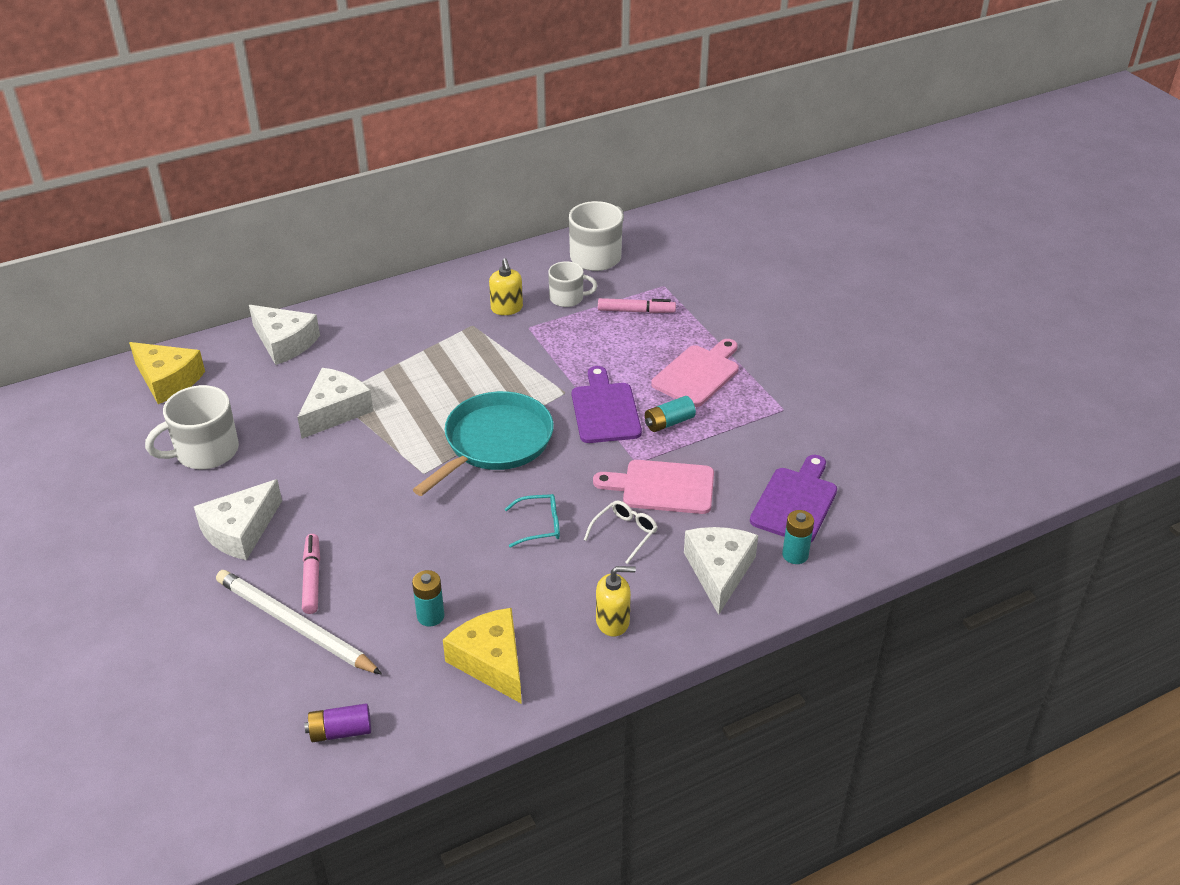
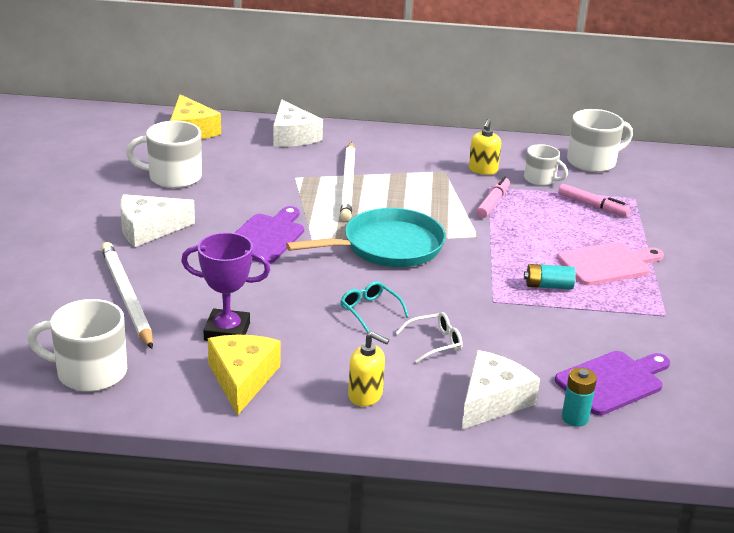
camera: 30 degrees right, 10 degrees down
(312, 578) = (167, 275): pink marker -> pink marker (493, 203)
(335, 411) = (287, 186): white cheese -> none
(340, 731) = (90, 372): purple battery -> white mug
(394, 381) = (348, 184): none -> white pencil
(430, 616) = (227, 332): turquoise battery -> purple trophy
(540, 525) = (370, 310): turquoise glasses -> turquoise glasses turned 150 degrees counterclockwise
(605, 410) = (500, 258): purple cutting board -> purple cutting board (266, 237)
(662, 487) = (499, 325): pink cutting board -> none

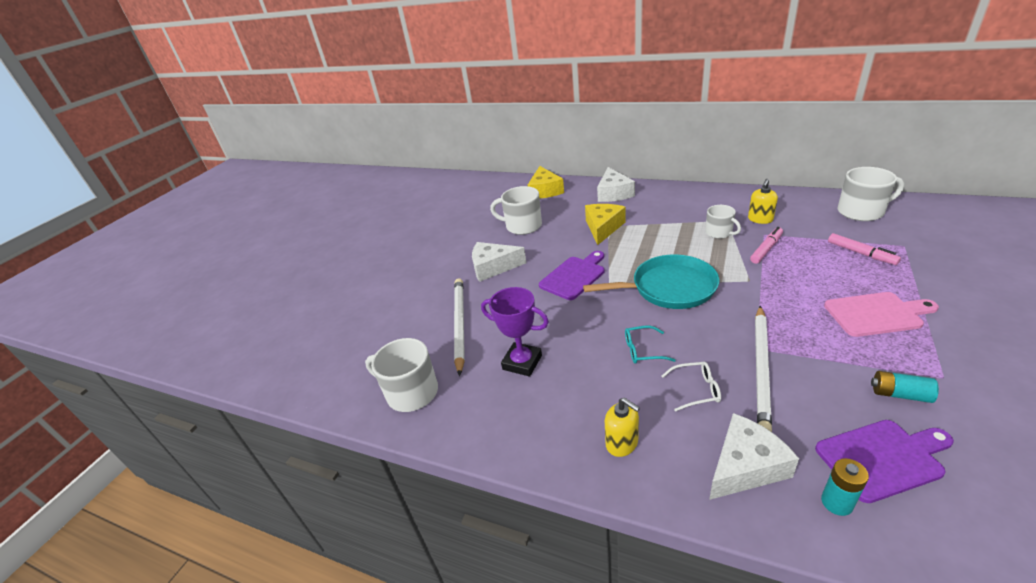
camera: 25 degrees right, 5 degrees up
(242, 379) = (521, 412): yellow cheese -> yellow cheese (603, 228)
(348, 184) = (647, 231): white pencil -> white pencil (761, 368)
(370, 310) = (643, 350): turquoise glasses -> turquoise glasses turned 75 degrees counterclockwise
(540, 179) = (811, 228): white mug -> white mug (719, 233)
(548, 286) = (813, 335): turquoise battery -> turquoise battery (900, 394)

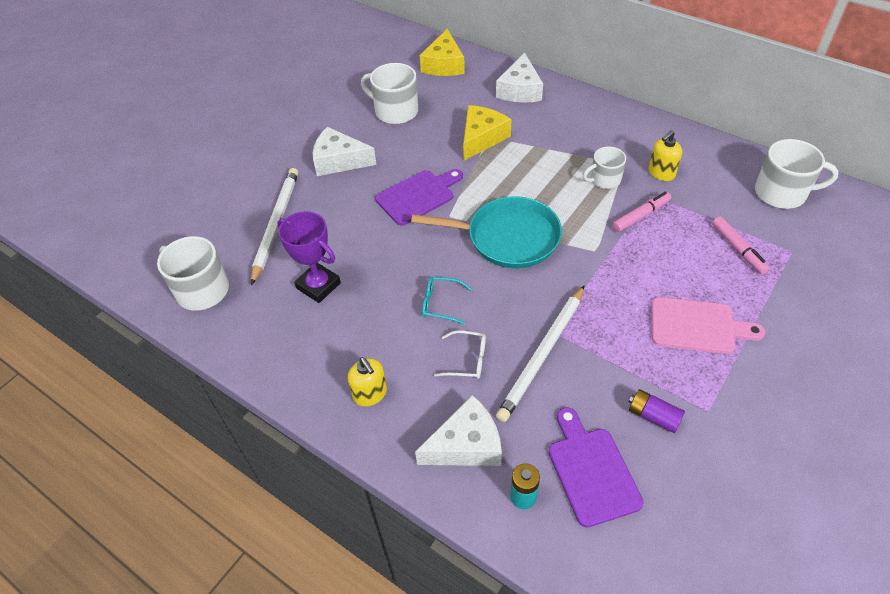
camera: 10 degrees right, 15 degrees up
(719, 233) = (604, 179): white mug -> white mug turned 90 degrees clockwise
(883, 458) = (591, 471): purple cutting board -> purple cutting board turned 105 degrees counterclockwise
(900, 394) = (653, 416): turquoise battery -> purple battery

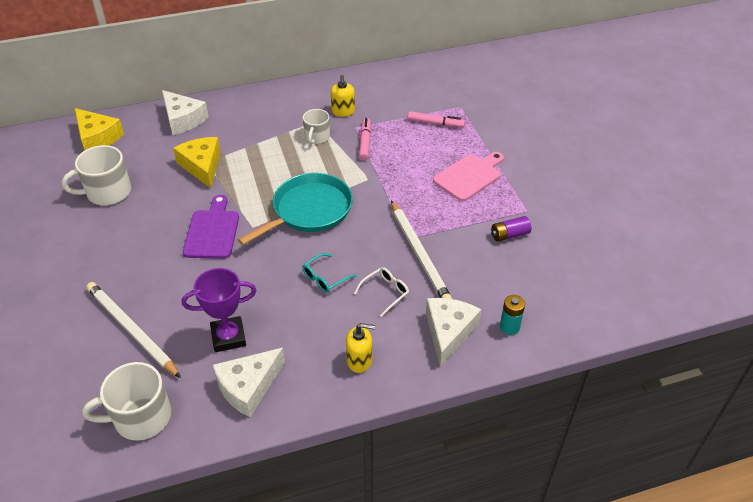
camera: 55 degrees left, 5 degrees down
(339, 161) = (114, 254): white cheese -> white cheese (248, 387)
(591, 471) = (520, 285): purple cutting board -> none
(781, 193) = (417, 80): white mug -> none

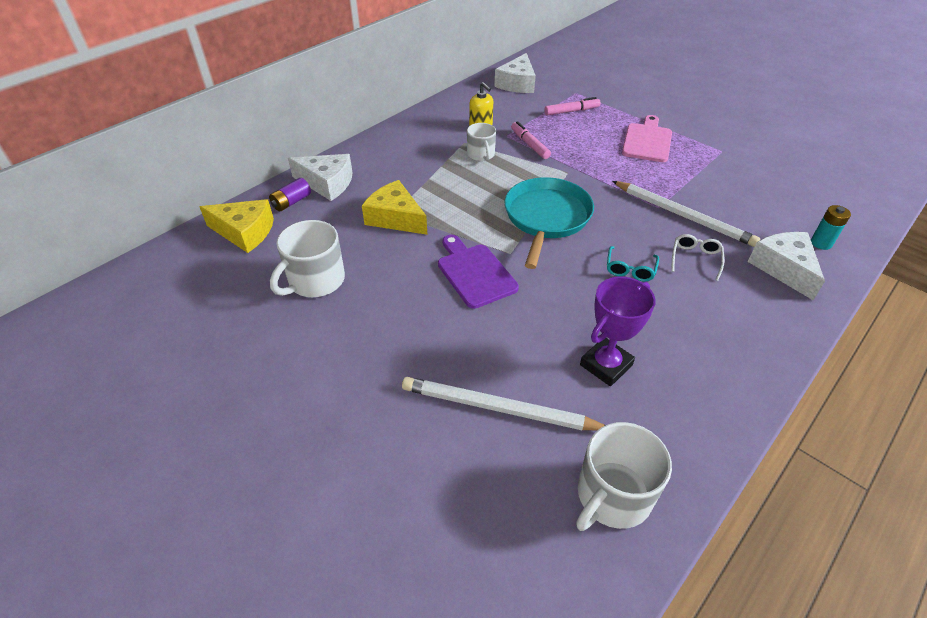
camera: 30 degrees left, 0 degrees up
(248, 387) = (681, 403): white cheese -> white cheese (517, 83)
(359, 360) = (746, 327): yellow soap dispenser -> none
(509, 235) = (732, 173): purple battery -> purple battery (291, 202)

